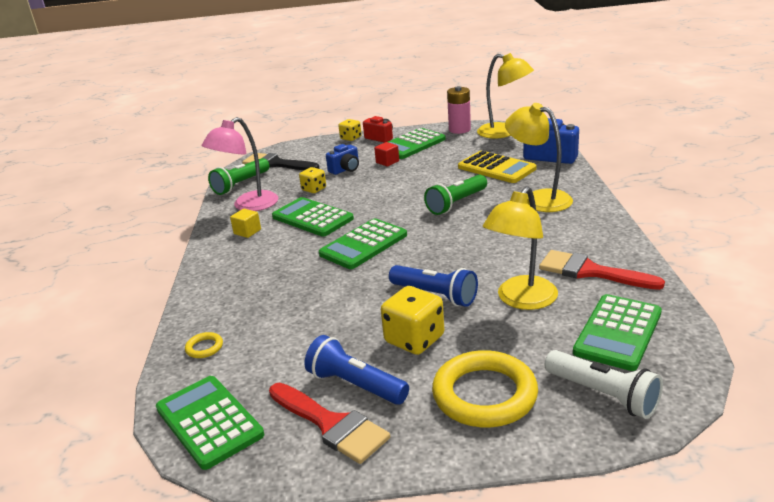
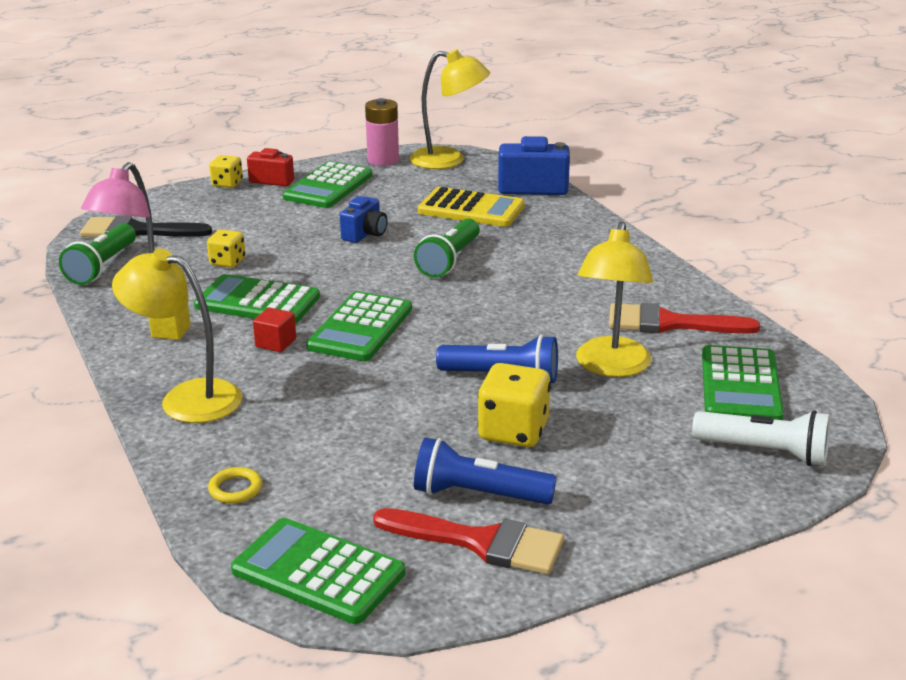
camera: 25 degrees left, 0 degrees up
(345, 169) = (254, 230): blue camera -> blue camera (365, 234)
(387, 162) = (310, 213): red cube -> red cube (275, 343)
(484, 395) = (638, 476): yellow ring -> none
(538, 199) = (552, 243): yellow lamp -> yellow lamp (186, 398)

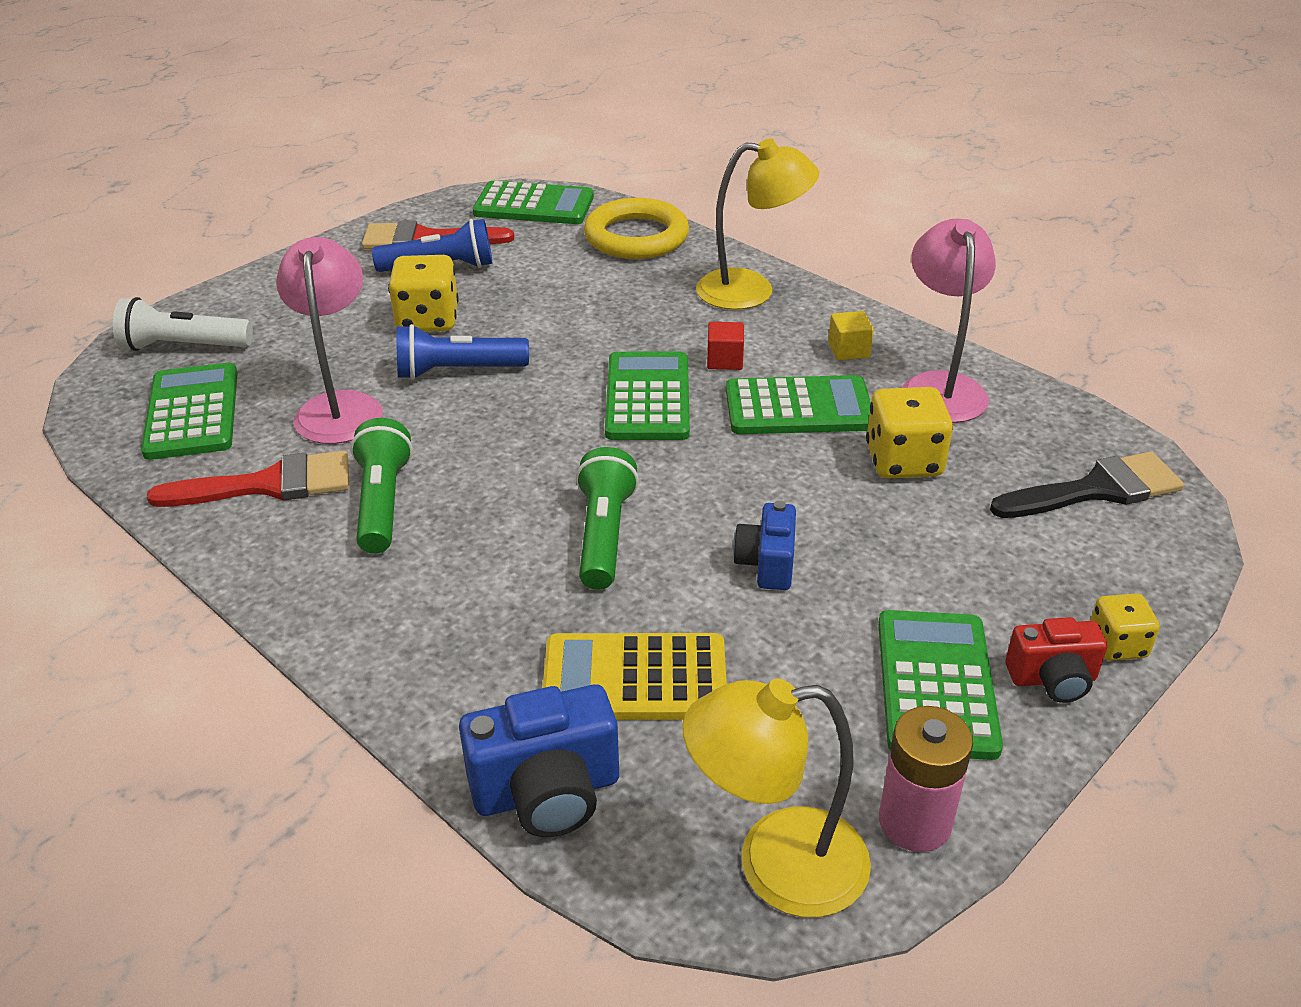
camera: 160 degrees right, 10 degrees up
(102, 266) = (1047, 418): green flashlight -> green flashlight (382, 503)
(227, 262) = (903, 461): yellow dice -> yellow dice, size x1.65
(235, 489) = (636, 237): yellow ring -> yellow ring, size x2.40
(611, 367) = (340, 406): yellow lamp -> pink lamp

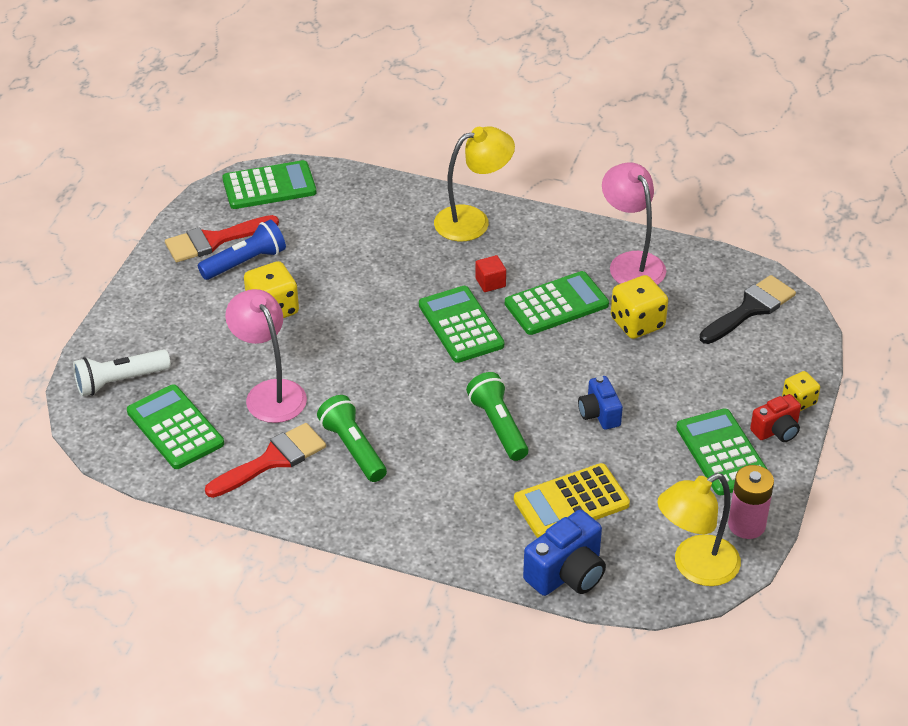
camera: 25 degrees left, 5 degrees up
(458, 371) = (325, 343): blue flashlight -> none
(636, 237) = (364, 195): yellow ring -> none
(848, 350) = (562, 251): yellow cube -> none

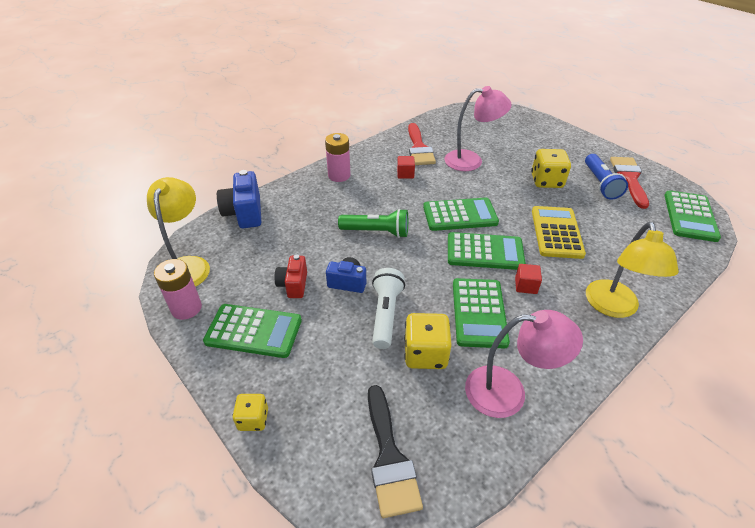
camera: 120 degrees right, 0 degrees up
(120, 381) = (512, 122): white flashlight -> white flashlight (386, 314)
(175, 428) = (465, 128): green calculator -> green calculator (460, 215)
(353, 448) = (405, 174): green flashlight -> red cube
(409, 518) = (339, 175): none -> pink battery
(571, 502) = (289, 236): yellow calculator -> yellow calculator (556, 232)
(776, 431) = (240, 380): red camera -> red camera (293, 285)

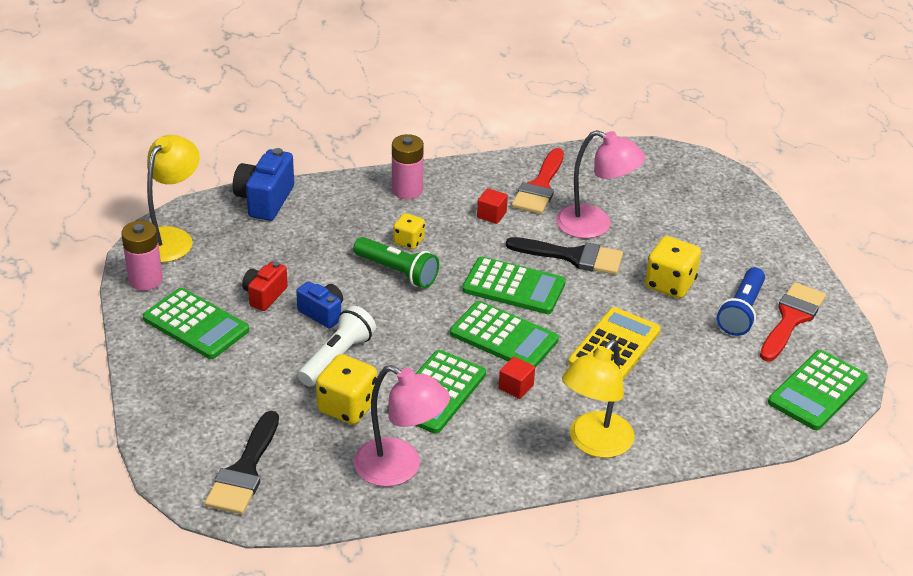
camera: 25 degrees right, 5 degrees down
(253, 419) = (148, 396): yellow dice -> yellow dice (409, 241)
(476, 183) = (573, 256): none -> black brush

